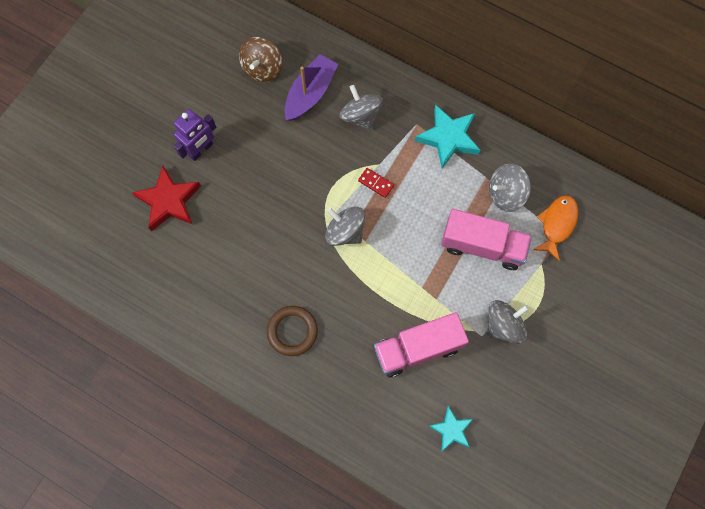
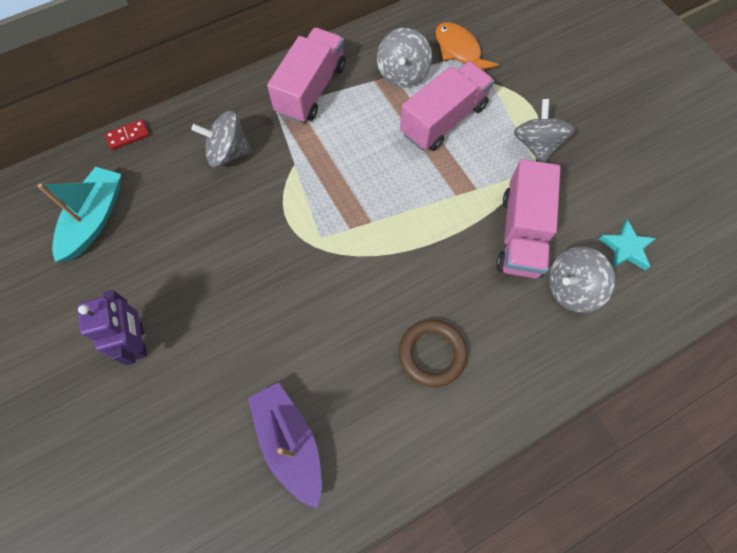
camera: 60 degrees left, 5 degrees down
(169, 201) = (176, 417): red star -> none
(262, 68) = (94, 219): brown spinning top -> turquoise boat
(310, 93) = (164, 187): purple boat -> purple boat (290, 443)
(345, 231) = (348, 236): grey spinning top -> grey spinning top (571, 288)
(376, 183) = (313, 178): red domino -> red domino (128, 136)
(448, 138) = (311, 89): turquoise star -> pink truck

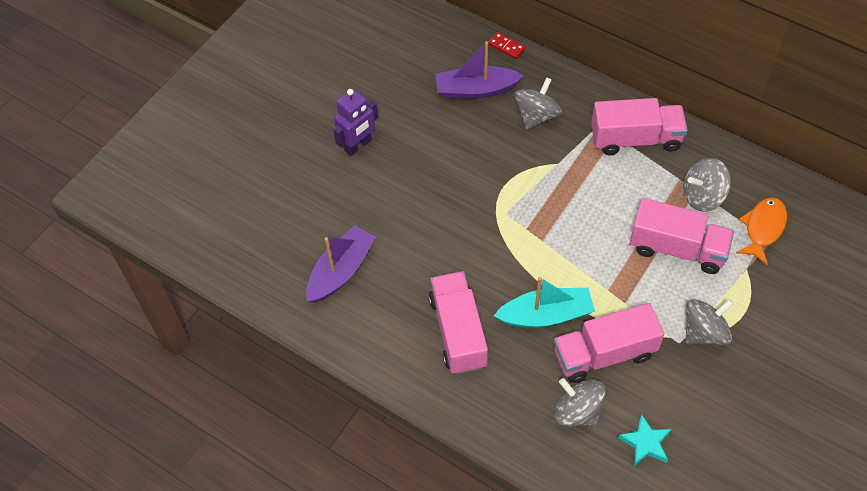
camera: 65 degrees right, 10 degrees down
(94, 219) = (428, 68): turquoise boat -> turquoise boat (545, 315)
(157, 189) = (476, 90): none -> purple boat
(228, 153) = (536, 116): grey spinning top -> grey spinning top turned 60 degrees clockwise
(432, 354) = (458, 332): brown ring -> pink truck

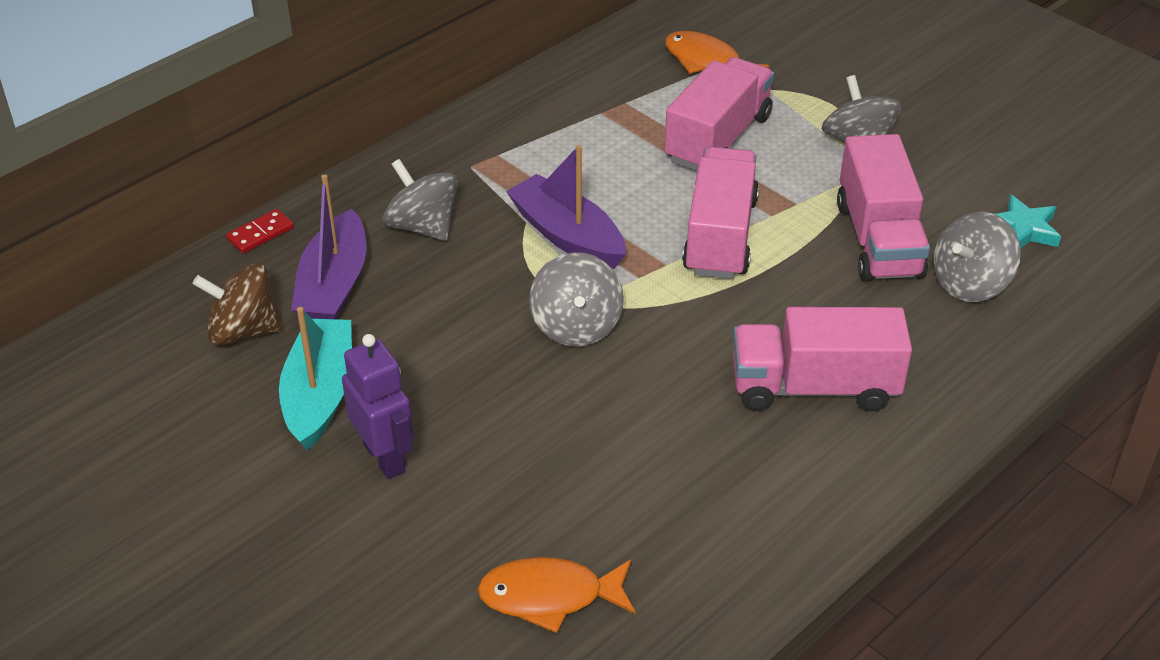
camera: 80 degrees left, 15 degrees down
(285, 234) = (550, 596): none -> orange fish
(341, 271) = (658, 522): purple boat -> purple boat (567, 236)
(430, 63) = (243, 331): none -> brown spinning top
(545, 315) = (801, 285): turquoise boat -> turquoise boat (319, 394)
(635, 139) = (513, 137): pink truck -> pink truck (720, 236)
(702, 196) = (638, 99): grey spinning top -> grey spinning top (576, 326)

